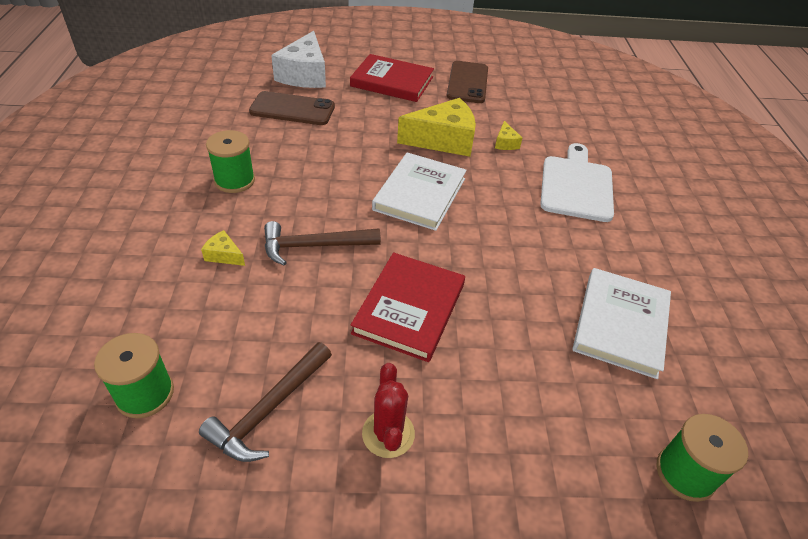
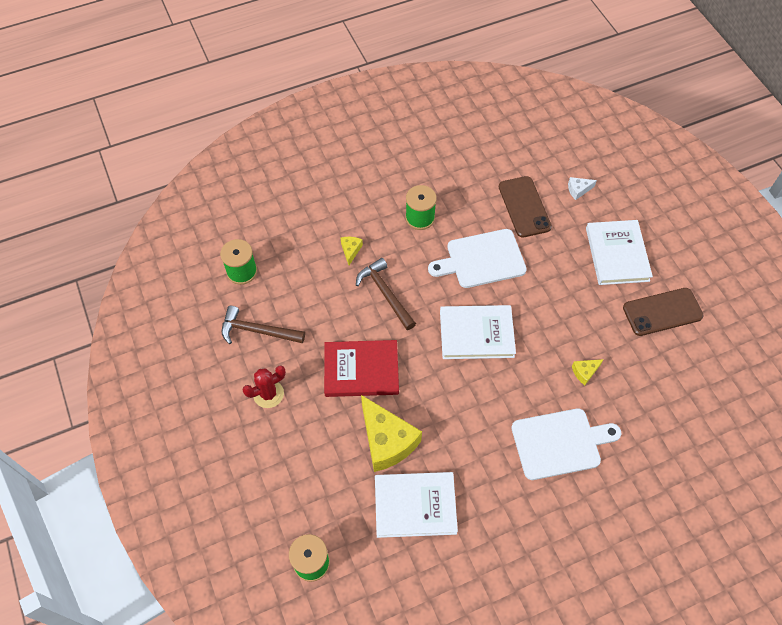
camera: 70 degrees right, 15 degrees up
(304, 75) = (578, 190): white cheese -> white cheese, size x0.44
(331, 157) = (482, 259): none -> white cutting board
(392, 81) = (617, 254): red book -> white book
(443, 140) = (556, 325): yellow cheese -> yellow cheese (387, 440)

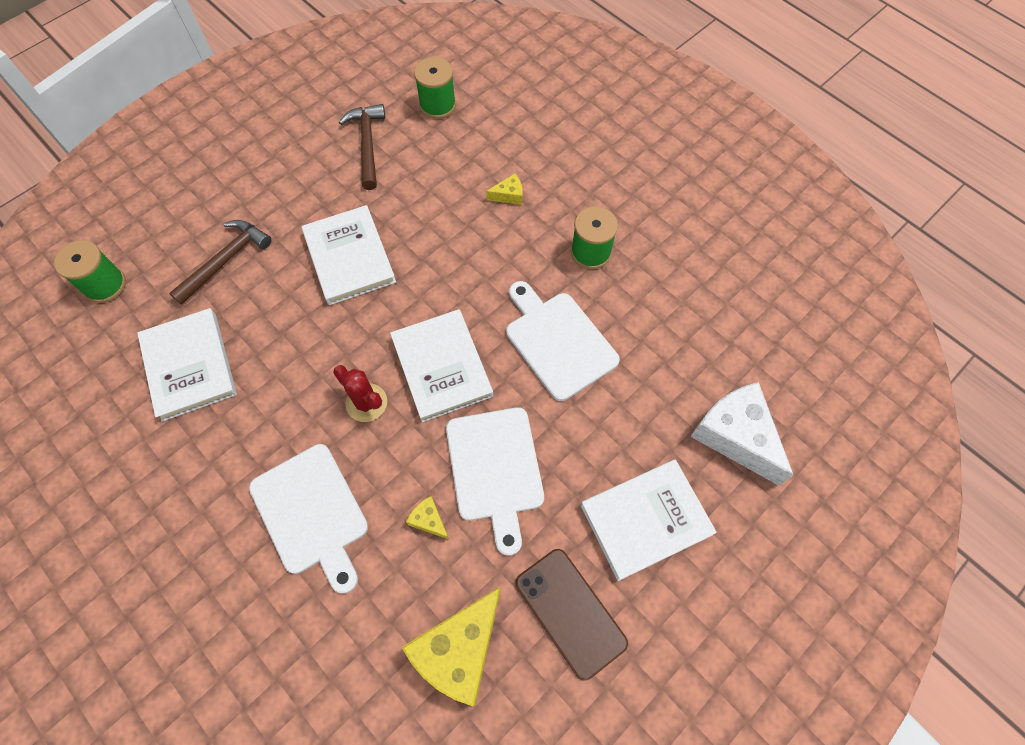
camera: 70 degrees right, 5 degrees up
(268, 394) = (293, 180): red cactus -> red cactus (366, 403)
(361, 370) = (349, 257): red book -> white book
(385, 293) = (463, 249): brown hammer -> brown hammer (226, 260)
(387, 440) = (265, 311): yellow cheese -> yellow cheese (459, 649)
(524, 207) = (669, 370): brown phone -> none
(561, 324) = (495, 469): none -> white cutting board
(578, 190) = (735, 436): white cheese -> white cheese, size x2.28

